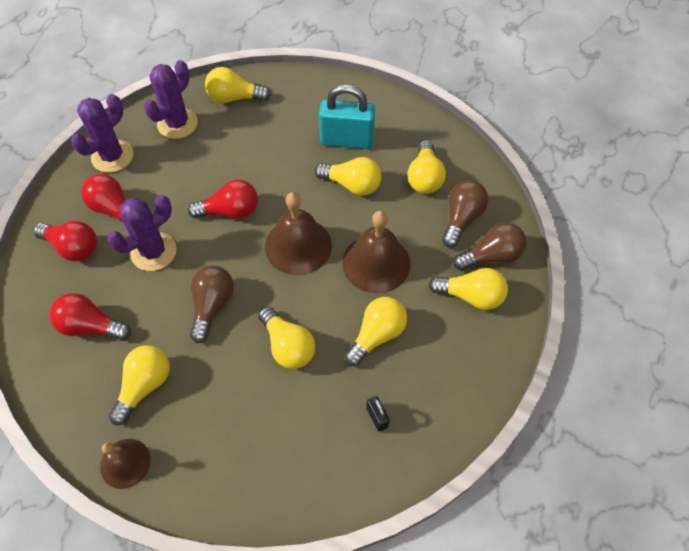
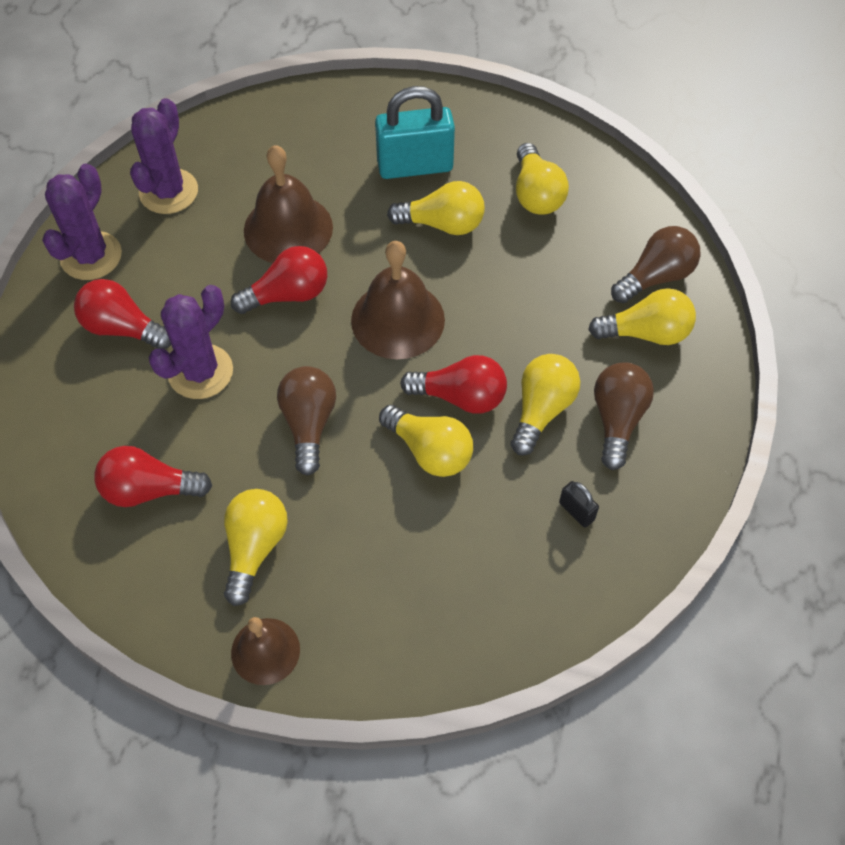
camera: 15 degrees left, 0 degrees up
(73, 247) = (82, 392): red light bulb -> red light bulb (460, 397)
(234, 98) = (237, 140): yellow light bulb -> none
(376, 263) = (509, 319): brown bell -> brown bell (288, 229)
(461, 219) = (602, 237): brown light bulb -> brown light bulb (617, 420)

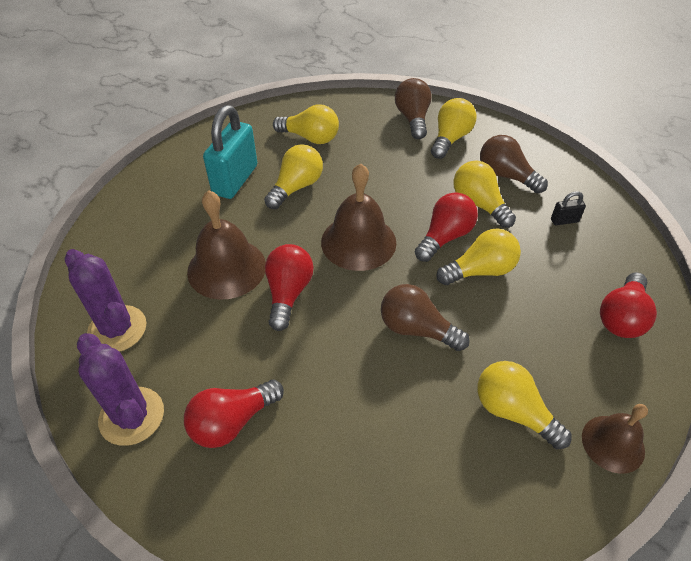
camera: 60 degrees left, 10 degrees down
(149, 489) = (417, 469): red light bulb -> red light bulb (622, 317)
(200, 372) = (320, 381): purple cactus -> none

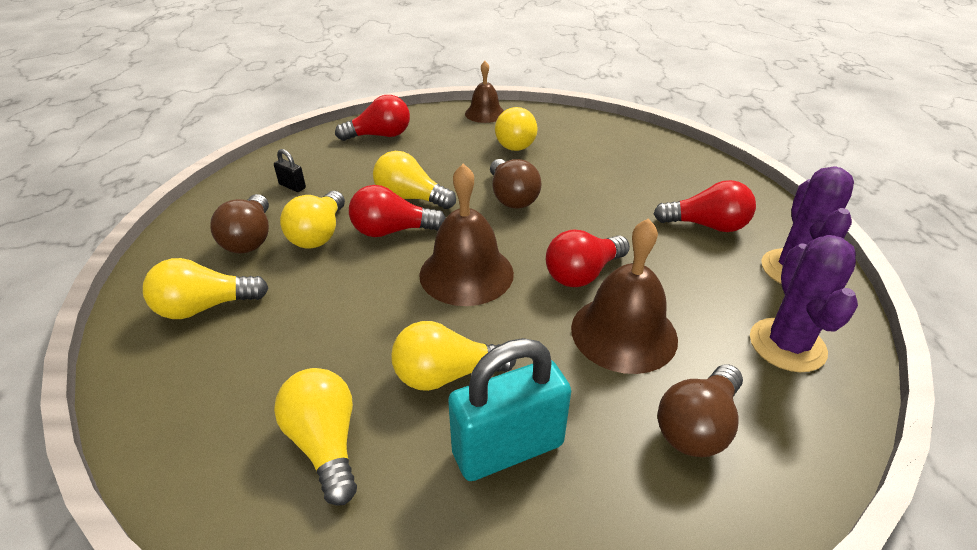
camera: 135 degrees left, 10 degrees down
(413, 119) = (176, 365): brown light bulb -> brown light bulb (697, 426)

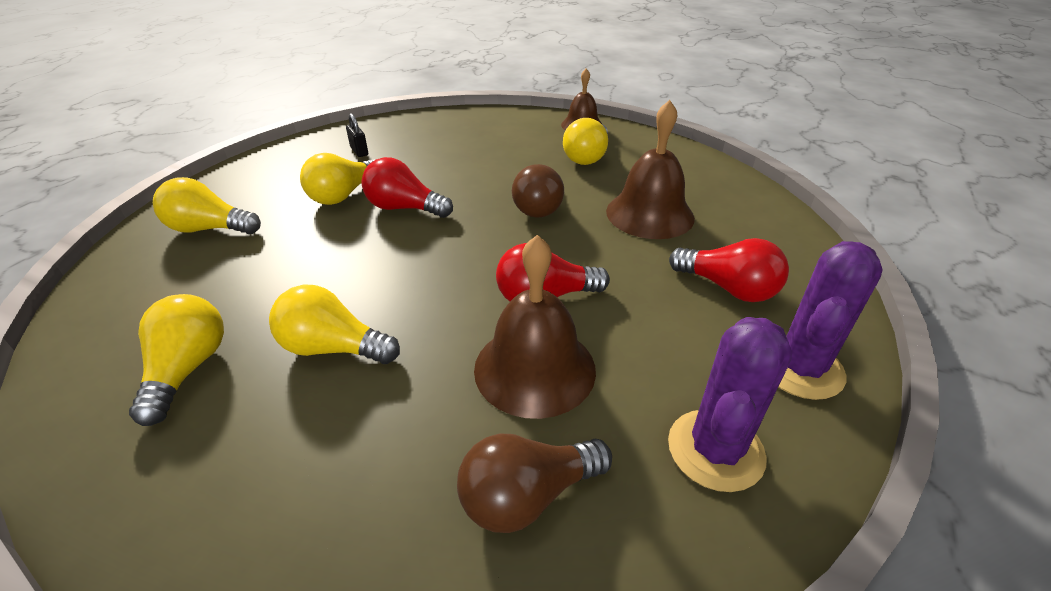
camera: 25 degrees right, 0 degrees up
(250, 239) = (290, 185): brown light bulb -> none
(380, 136) = (468, 125): red light bulb -> none
(410, 198) = (446, 184): yellow light bulb -> none
(466, 273) = (434, 263): brown bell -> brown bell (650, 214)
(508, 448) = (323, 437): turquoise padlock -> none

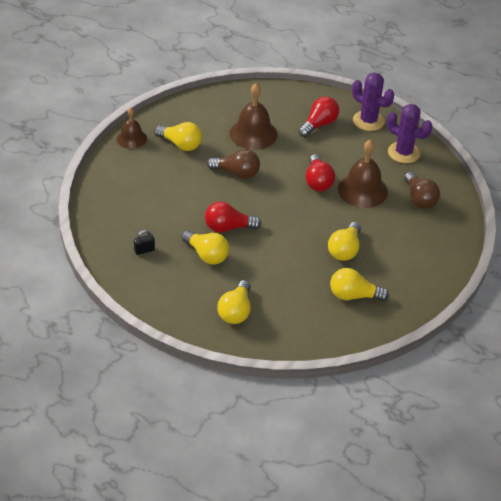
camera: 85 degrees left, 5 degrees up
(404, 208) = (228, 227): red light bulb -> red light bulb turned 60 degrees clockwise

